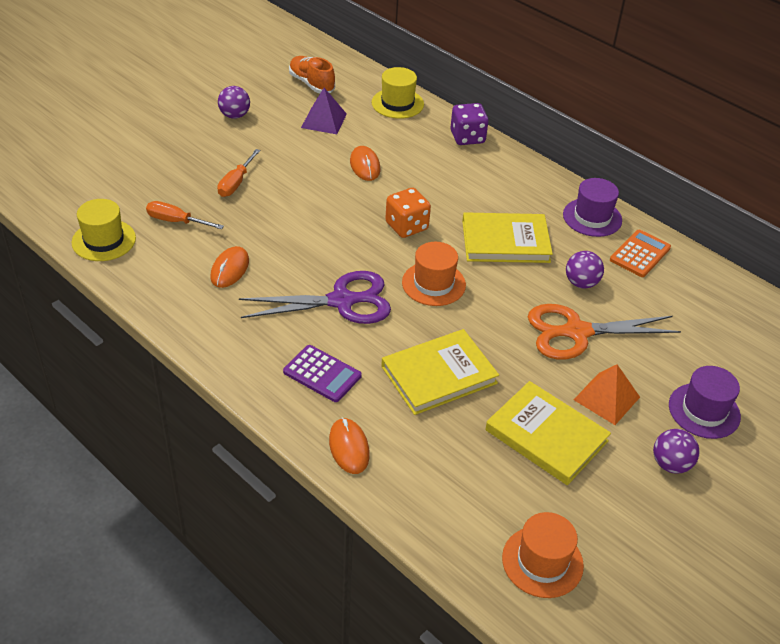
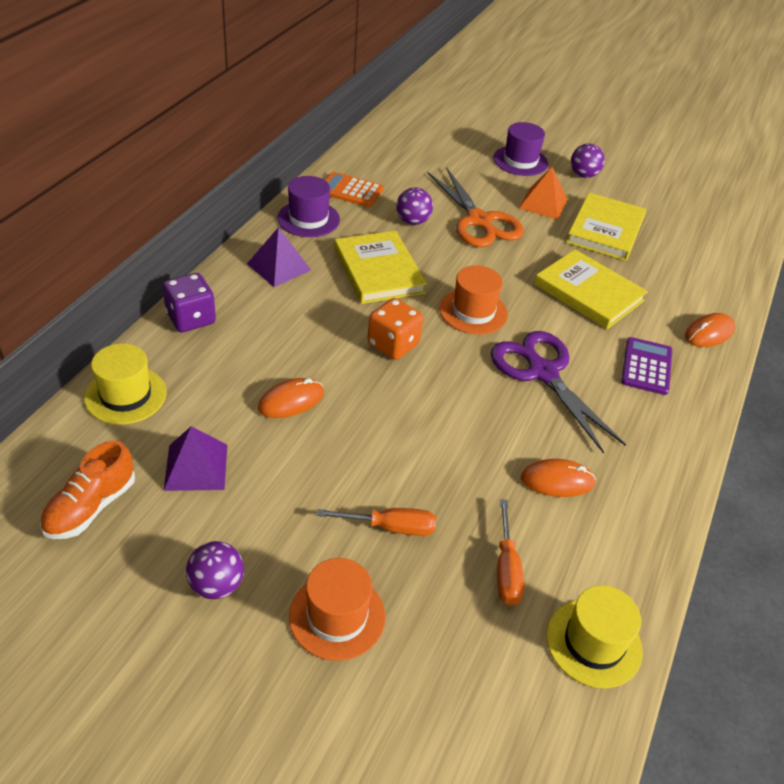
camera: 110 degrees left, 0 degrees up
(522, 188) = (279, 266): none -> purple pyramid
(542, 561) = (714, 225): orange hat -> orange hat (337, 616)

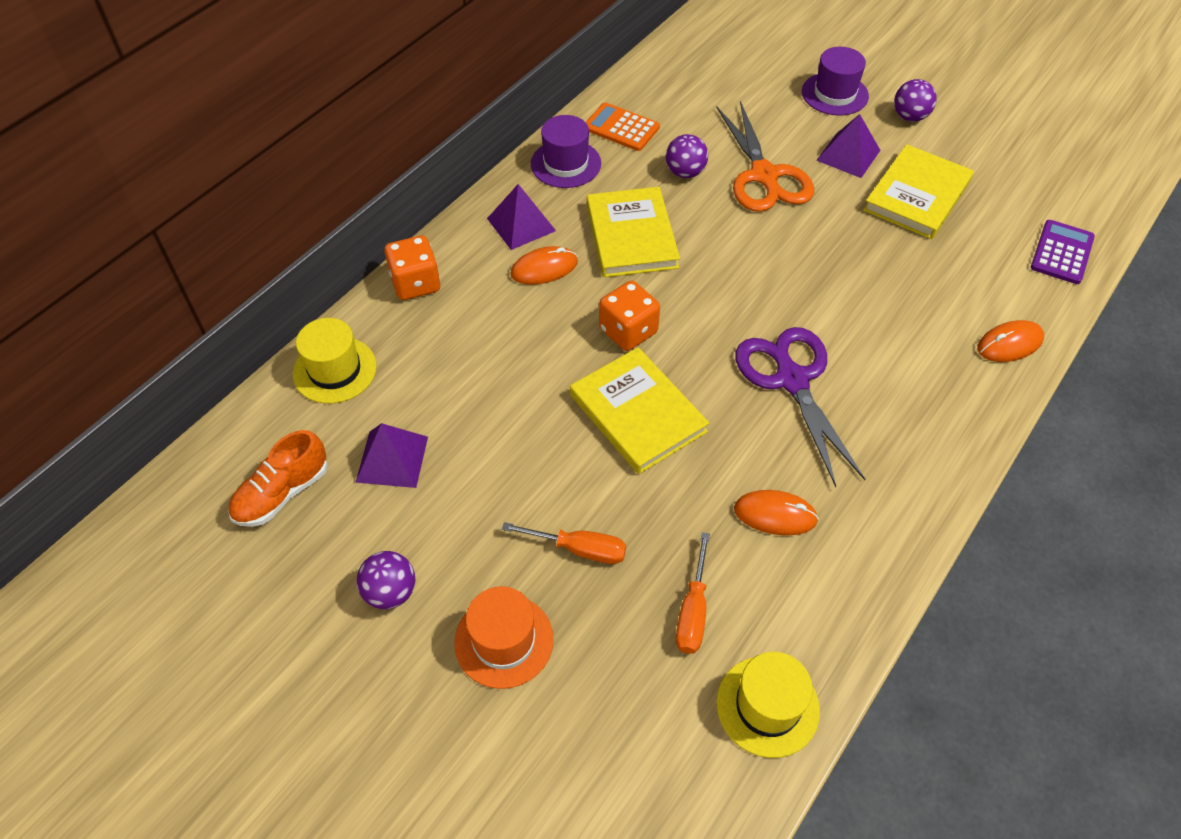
camera: 15 degrees right, 10 degrees up
(191, 318) = (416, 283): purple dice -> orange dice
(291, 401) = (503, 391): orange mouse -> orange mouse (544, 268)
(473, 311) = (729, 295): orange hat -> none
(543, 203) = (848, 155): orange pyramid -> purple pyramid
(588, 292) = (873, 280): yellow book -> yellow book (638, 413)
(646, 366) = (918, 382): purple calculator -> purple calculator (1062, 252)

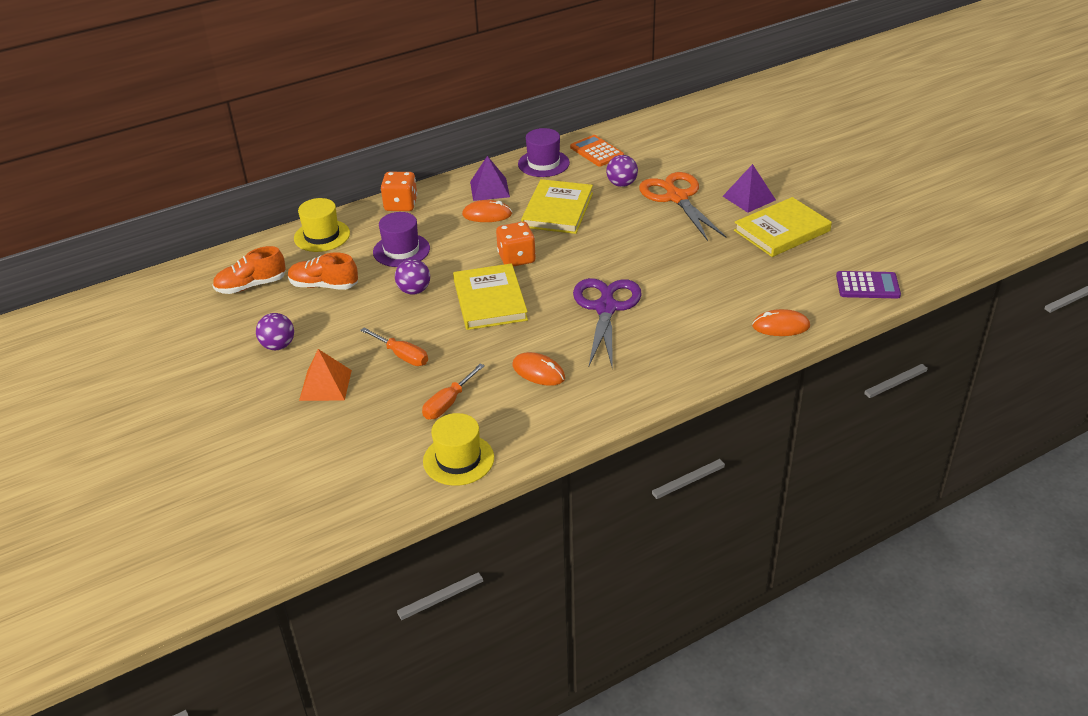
camera: 25 degrees right, 15 degrees down
(392, 459) = (324, 285): purple pyramid -> orange shoe
(504, 641) = (325, 385): orange hat -> orange pyramid
(764, 176) = (676, 197): orange scissors -> orange scissors turned 150 degrees clockwise
(834, 94) = (768, 162): purple hat -> purple hat (401, 250)
(909, 117) = (815, 185): purple ball -> purple ball (414, 290)
(1062, 252) = (867, 286): purple calculator -> purple calculator turned 45 degrees clockwise

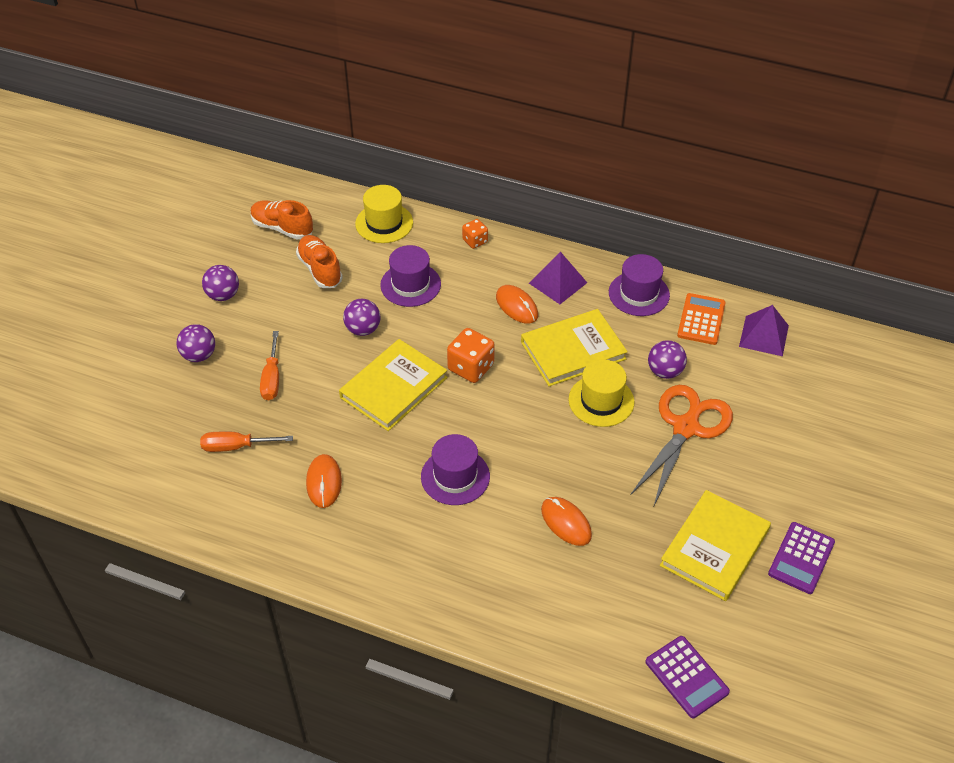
camera: 50 degrees right, 10 degrees up
(325, 385) = (199, 355): orange pyramid -> purple ball
(401, 205) = (475, 241): orange dice -> orange dice, size x0.60
(458, 459) = (173, 497): yellow hat -> yellow hat (601, 401)
(606, 308) = (455, 476): purple scissors -> purple hat
(749, 198) = (746, 487): purple pyramid -> purple pyramid (764, 335)
(780, 326) = (547, 633): orange mouse -> orange mouse (566, 522)
(781, 231) = (714, 547): yellow book -> yellow book turned 75 degrees counterclockwise
(822, 204) = (801, 558): none -> purple calculator

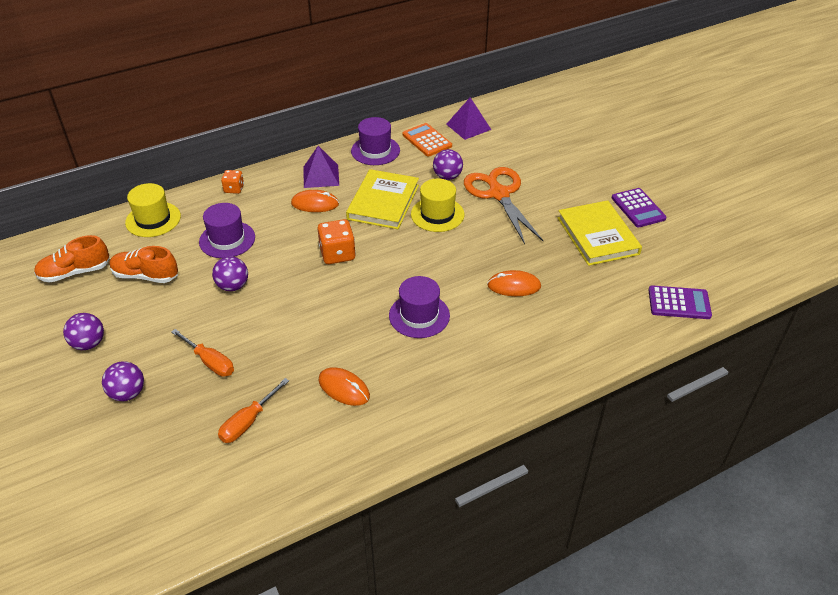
camera: 50 degrees left, 5 degrees down
(394, 387) = (306, 301): yellow book -> none

